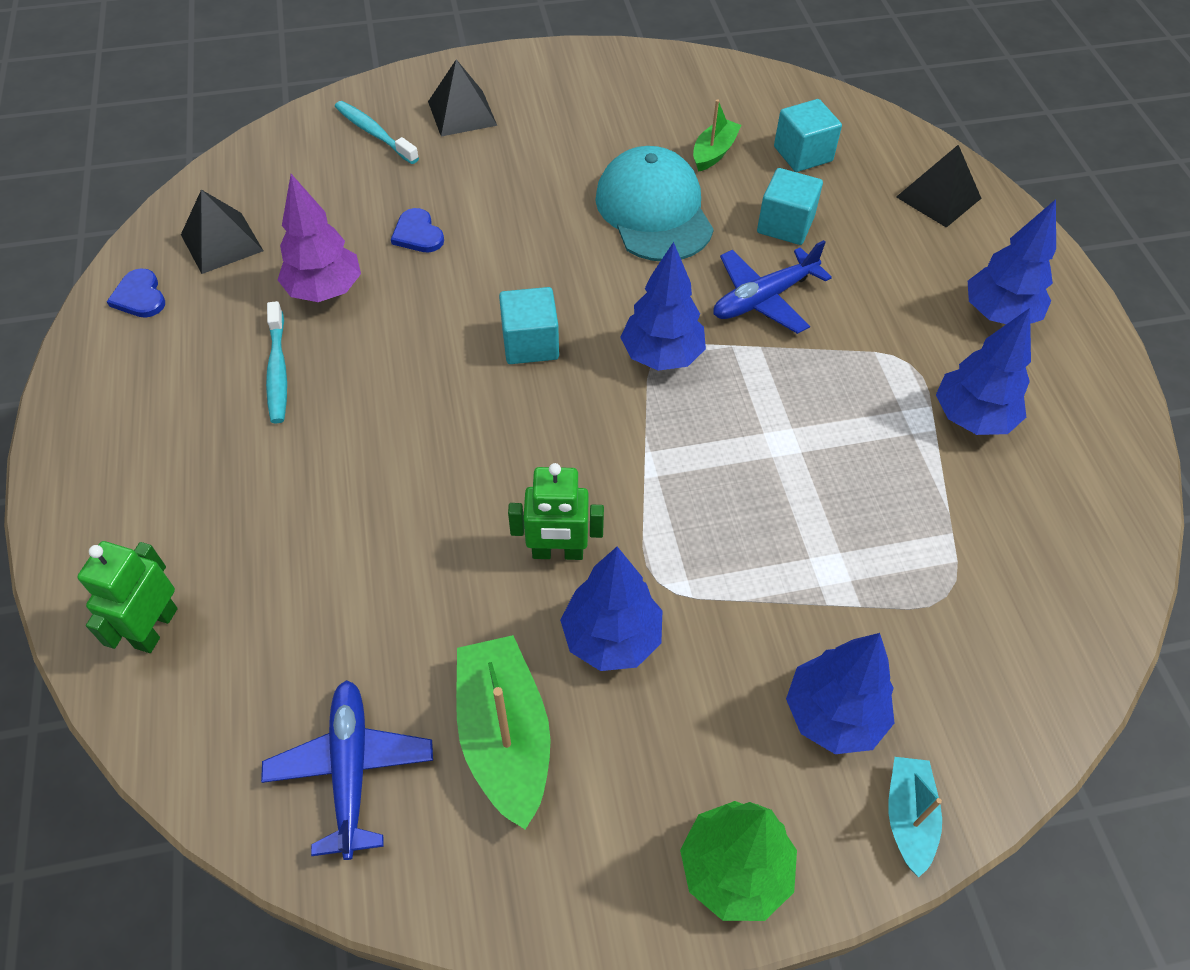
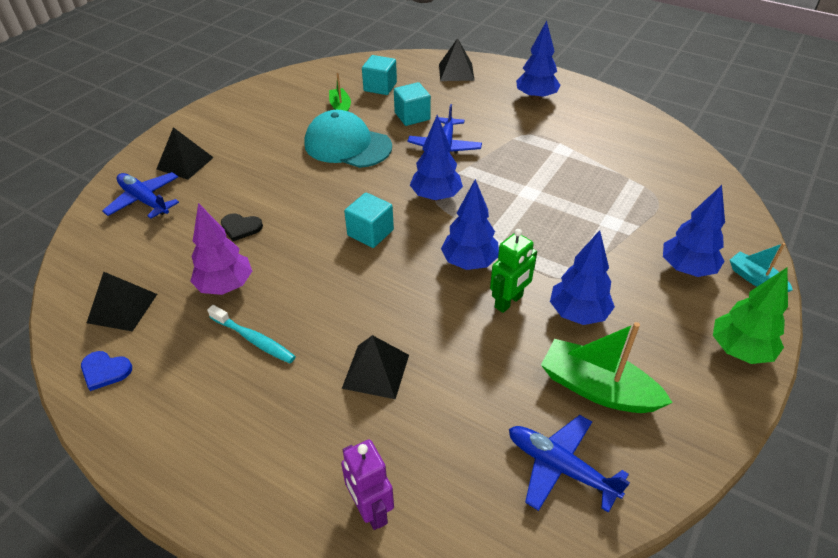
camera: 45 degrees left, 10 degrees down
(155, 628) = (370, 509): green robot -> purple robot
(331, 502) = (376, 371): none -> black pyramid
(374, 133) = (144, 200): turquoise toothbrush -> blue plane
(417, 234) = (241, 227): blue heart -> black heart
(972, 418) = (578, 137): blue tree -> blue tree (469, 262)

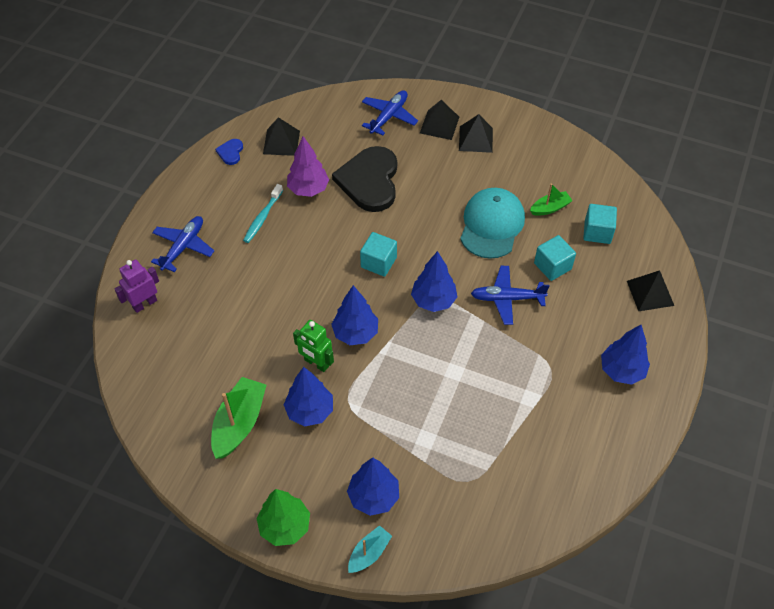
camera: 80 degrees right, 10 degrees up
(241, 227) = (369, 181): black heart -> black heart, size x2.40
(376, 371) = (243, 289): black pyramid -> black pyramid (476, 139)
(560, 467) = (176, 400): blue plane -> blue plane (183, 247)

